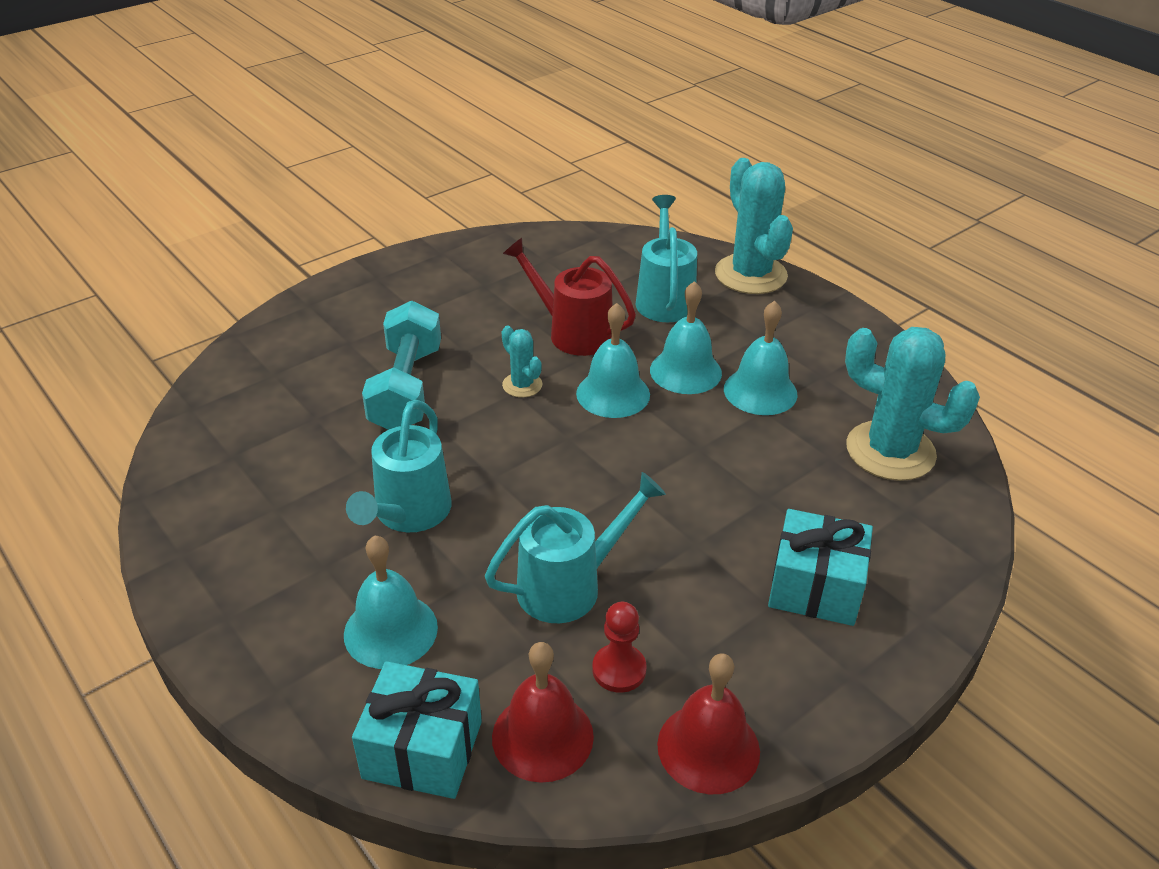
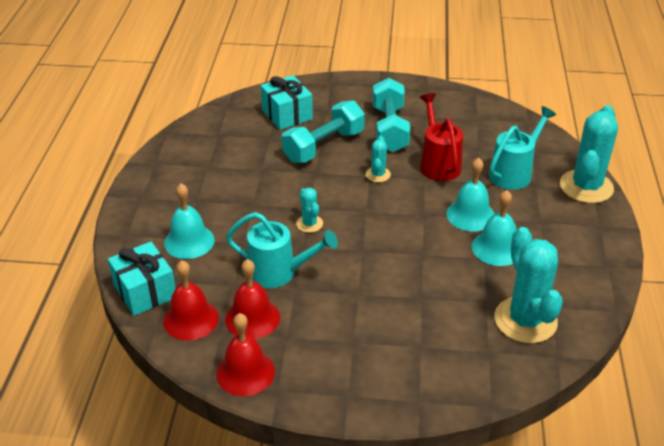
camera: 45 degrees right, 0 degrees up
(408, 514) = (253, 201): turquoise watering can -> none
(461, 322) = (389, 129): none -> turquoise dumbbell
(522, 497) = (309, 224): none -> turquoise cactus
(613, 394) = (416, 204): turquoise bell -> none
(619, 670) = (252, 318): red pawn -> red bell
(815, 587) = (386, 350): turquoise gift -> turquoise gift (287, 115)

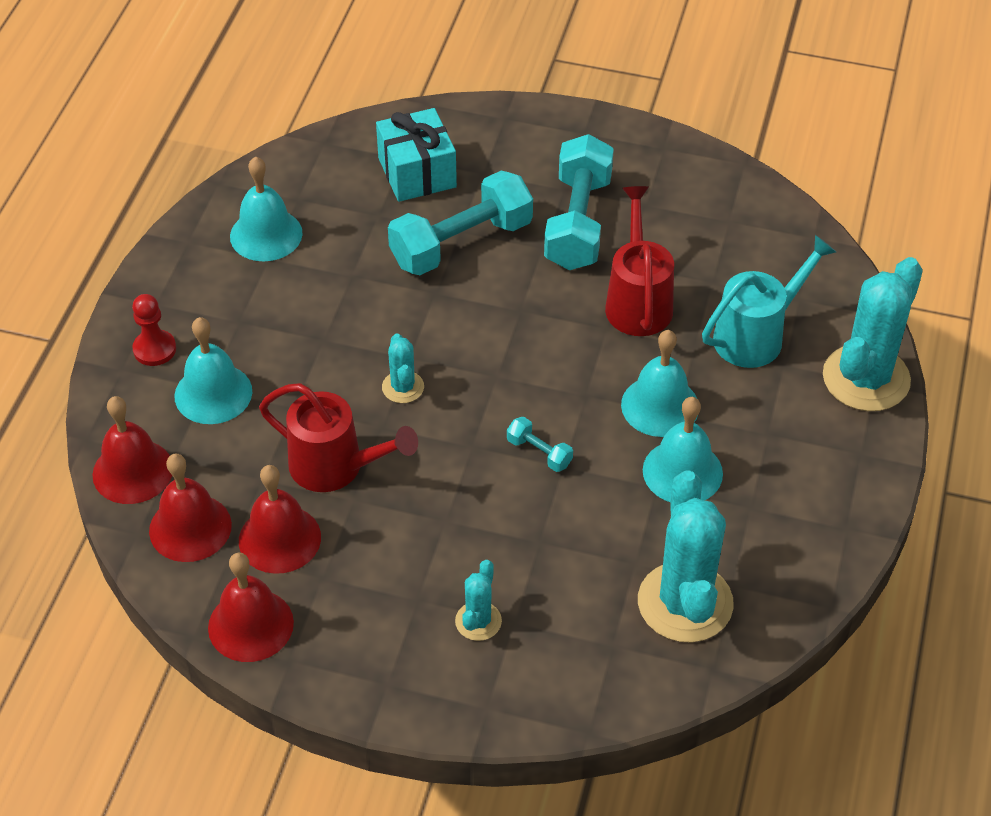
camera: 10 degrees right, 10 degrees up
(145, 291) = (133, 471): turquoise gift -> red bell
(146, 222) = (154, 349): none -> red pawn
(203, 154) = (266, 234): none -> turquoise bell
(279, 272) = (336, 467): turquoise watering can -> red watering can
(378, 174) = (534, 310): turquoise cactus -> turquoise cactus (478, 621)
(405, 248) = (539, 452): none -> turquoise dumbbell

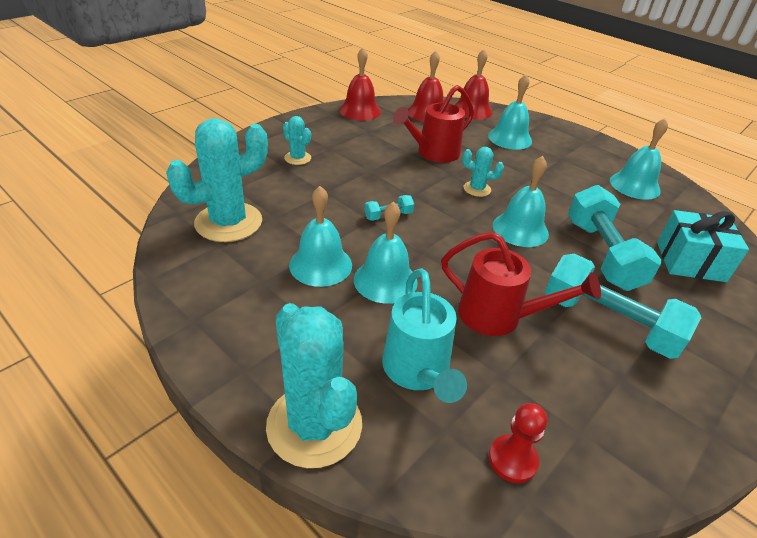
camera: 115 degrees right, 10 degrees down
(154, 349) = (551, 133): red pawn -> red pawn (512, 460)
(279, 539) = (401, 128): red bell -> none
(466, 321) = (520, 229): none -> turquoise bell
(685, 602) = (228, 222): turquoise cactus -> turquoise cactus turned 60 degrees counterclockwise

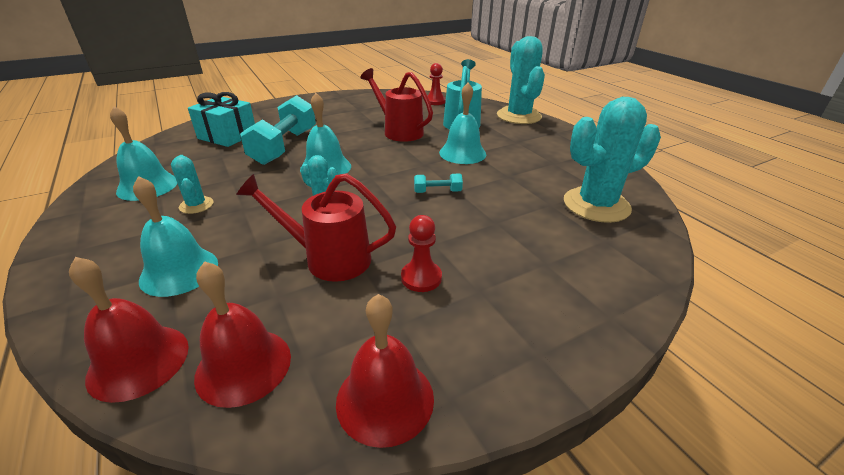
camera: 160 degrees left, 5 degrees down
(297, 158) = (529, 277): turquoise cactus -> turquoise cactus (196, 205)
(320, 265) = (509, 166): turquoise bell -> none
(367, 150) = (421, 278): none -> red pawn
(433, 153) = (328, 258): red watering can -> red watering can turned 150 degrees counterclockwise
(609, 322) = (335, 122): turquoise dumbbell -> none

